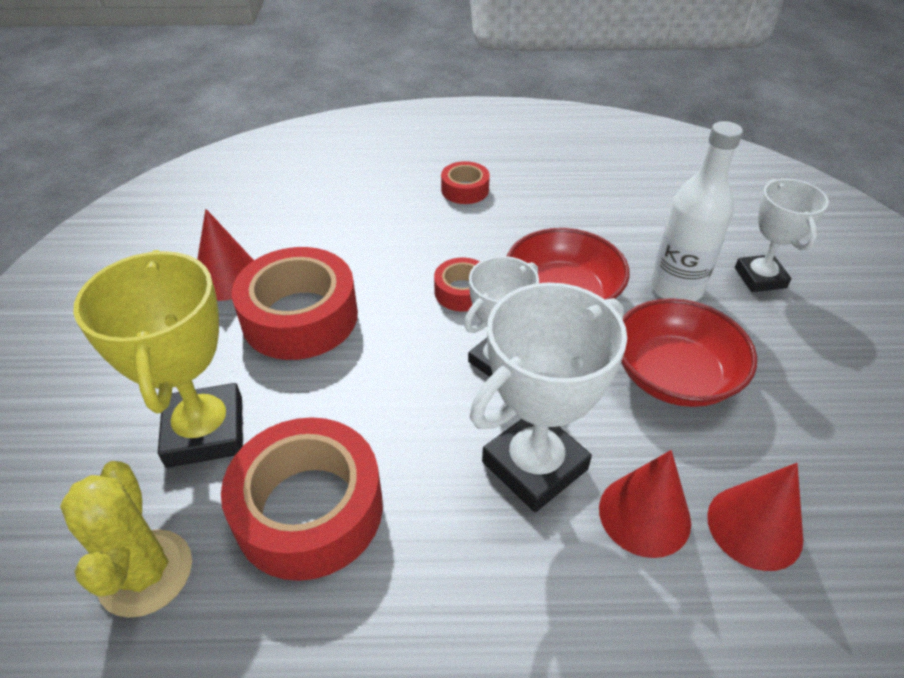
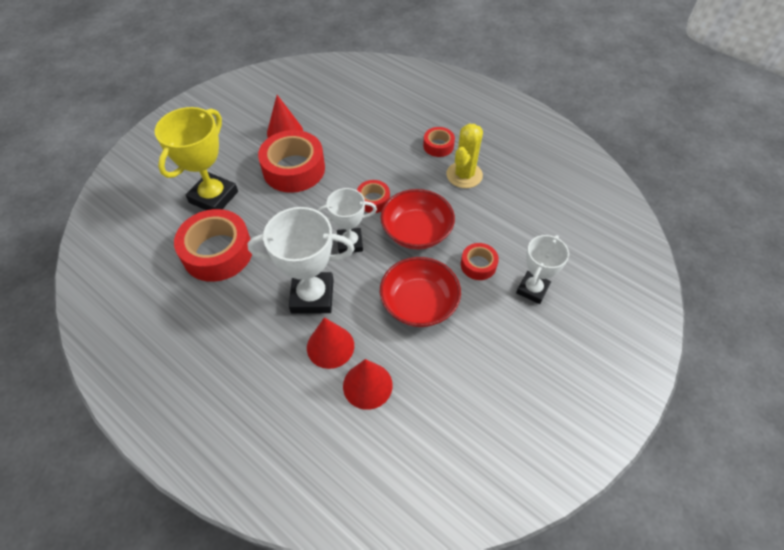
camera: 40 degrees right, 10 degrees up
(145, 573) = (151, 236): yellow cactus -> yellow cactus (464, 175)
(676, 288) = (478, 265): white bottle -> red tape

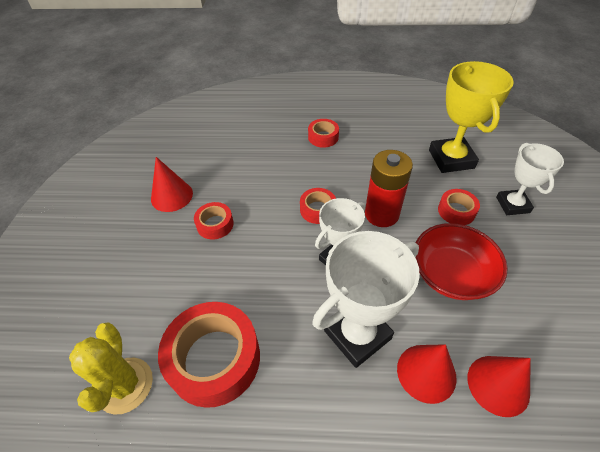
camera: 35 degrees left, 5 degrees down
(214, 197) = (153, 302): yellow trophy -> yellow trophy (451, 159)
(294, 169) = (215, 224): red tape -> red tape, size x0.51
(416, 232) = (381, 214): red bowl -> red battery
(464, 175) = (367, 148): yellow cactus -> yellow cactus (125, 385)

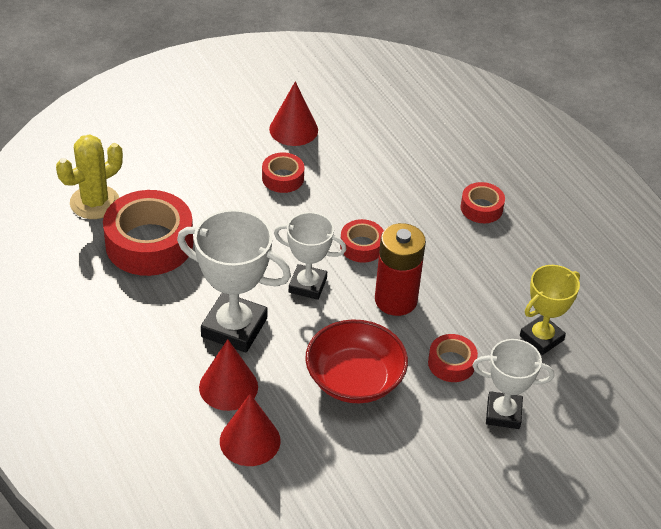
camera: 55 degrees right, 5 degrees down
(451, 159) = (541, 338): yellow trophy -> yellow trophy, size x0.64
(512, 205) = (503, 413): white trophy -> white trophy turned 45 degrees clockwise

